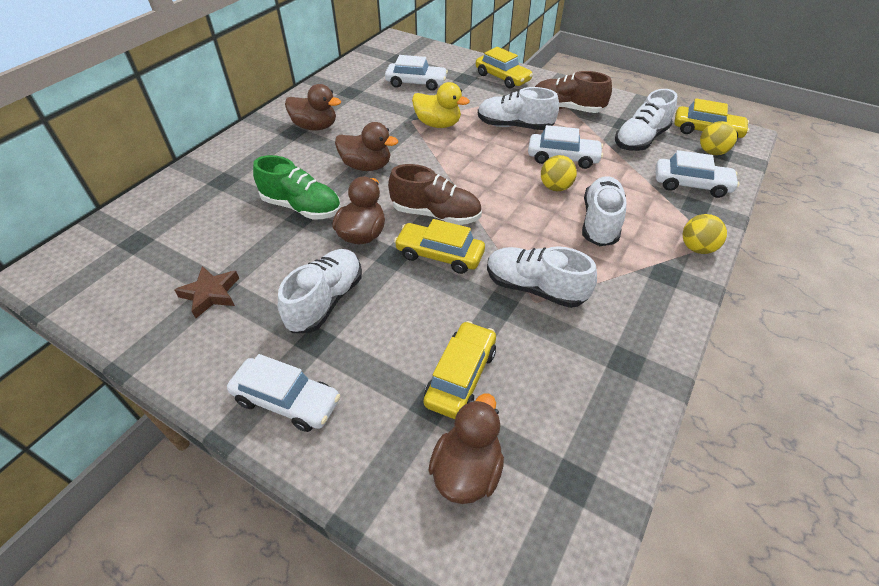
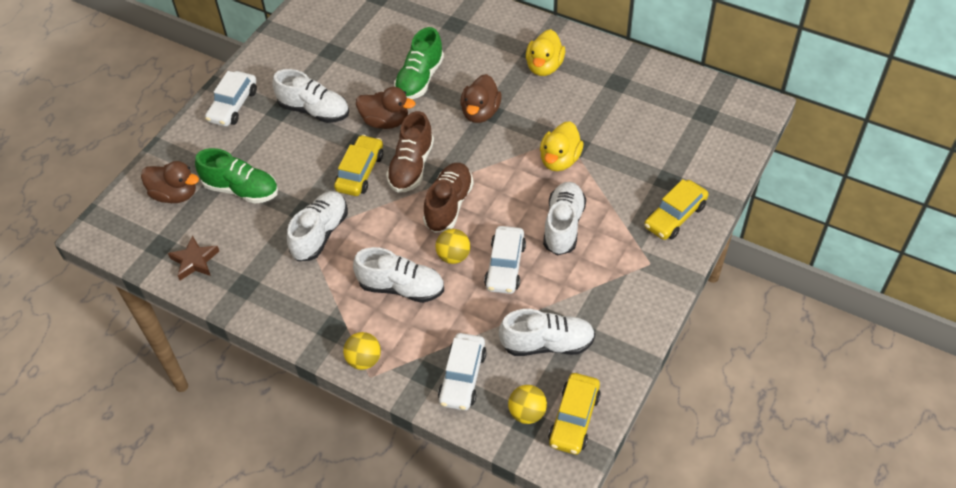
camera: 90 degrees right, 5 degrees up
(211, 294) = (324, 49): brown star -> brown star (195, 261)
(315, 127) = (544, 67): brown duck -> yellow duck
(416, 83) = (646, 136): white car -> none
(461, 376) = (241, 189): yellow car -> green shoe
(567, 108) = (609, 277): brown shoe -> brown shoe (448, 205)
(640, 140) = (547, 344): white shoe -> white shoe turned 135 degrees clockwise

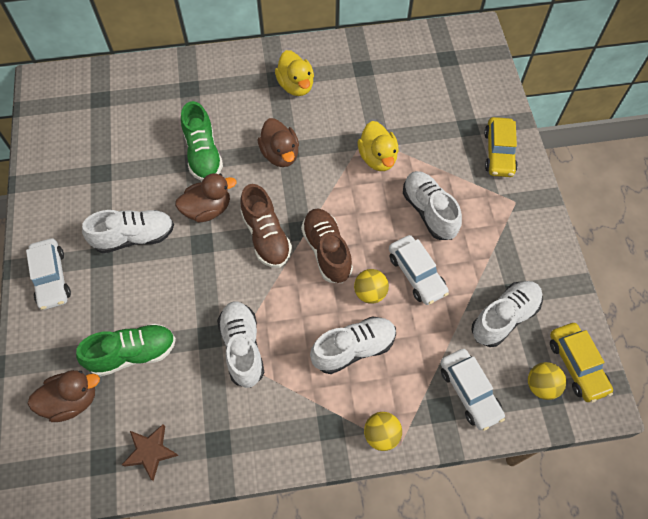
camera: 40 degrees left, 10 degrees up
(360, 172) = (227, 268): yellow car -> none

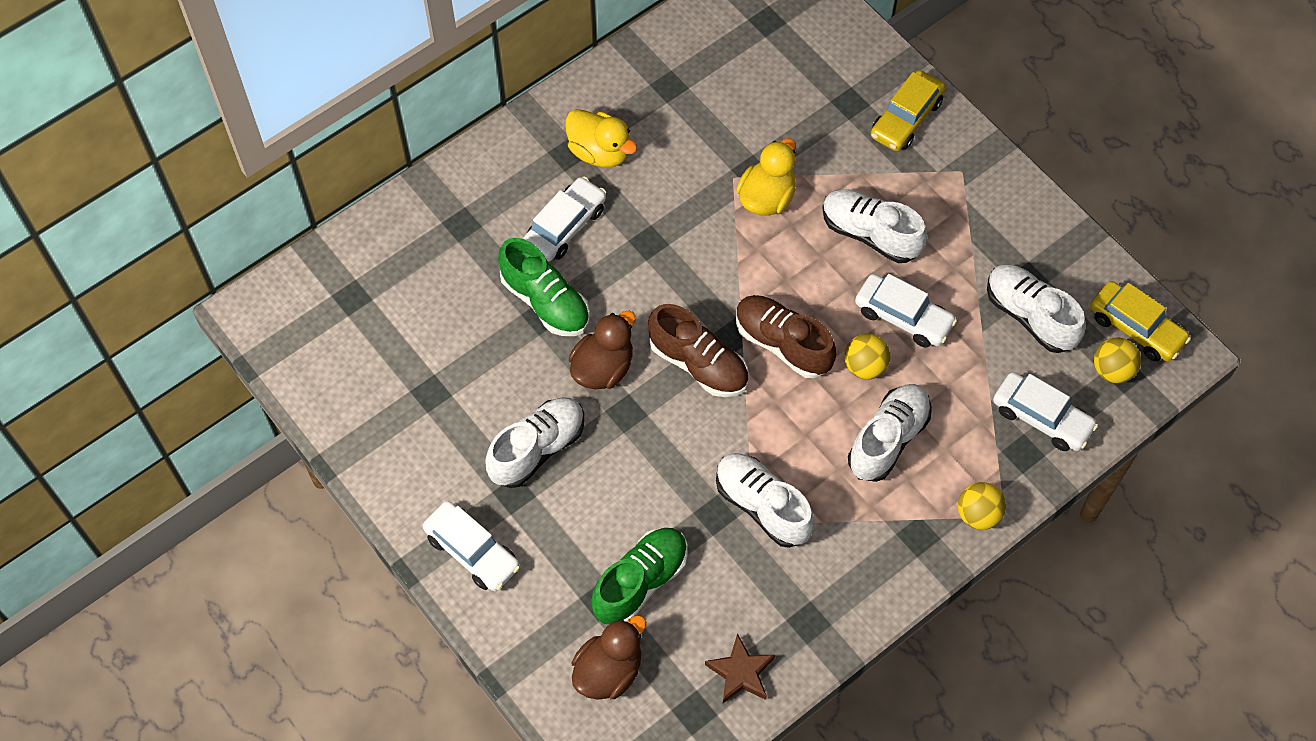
camera: 30 degrees left, 0 degrees up
(246, 117) = (565, 226): none -> white car
(280, 154) = (643, 253): brown duck -> none
(377, 158) = (766, 197): yellow duck -> yellow duck turned 105 degrees counterclockwise
(498, 153) = (906, 118): yellow car -> yellow car turned 60 degrees clockwise
(504, 317) = (1030, 316): white shoe -> white shoe turned 60 degrees counterclockwise

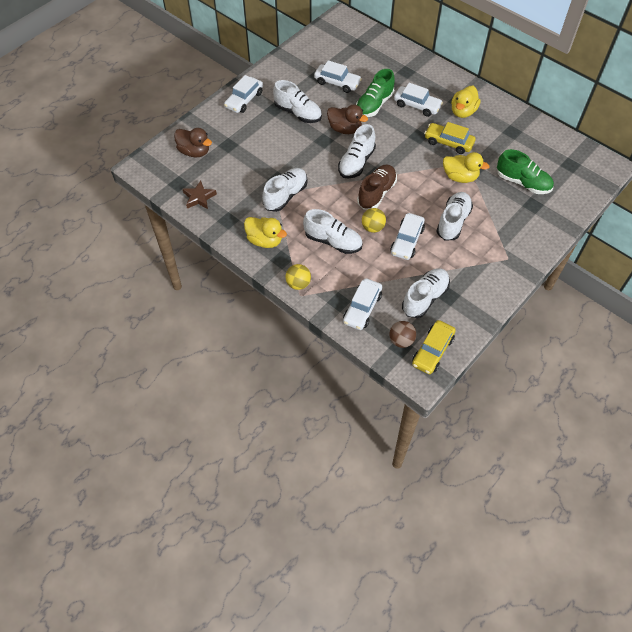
camera: 80 degrees right, 5 degrees down
(464, 358) = (337, 83): none -> white car
(640, 582) = (239, 156): green shoe -> green shoe (522, 182)
(698, 364) = (356, 163): brown shoe -> white shoe
(870, 559) = (265, 240): none -> yellow duck
(906, 118) = (533, 230): yellow car -> yellow car (448, 142)
(1112, 370) = (401, 340): yellow ball -> brown ball

